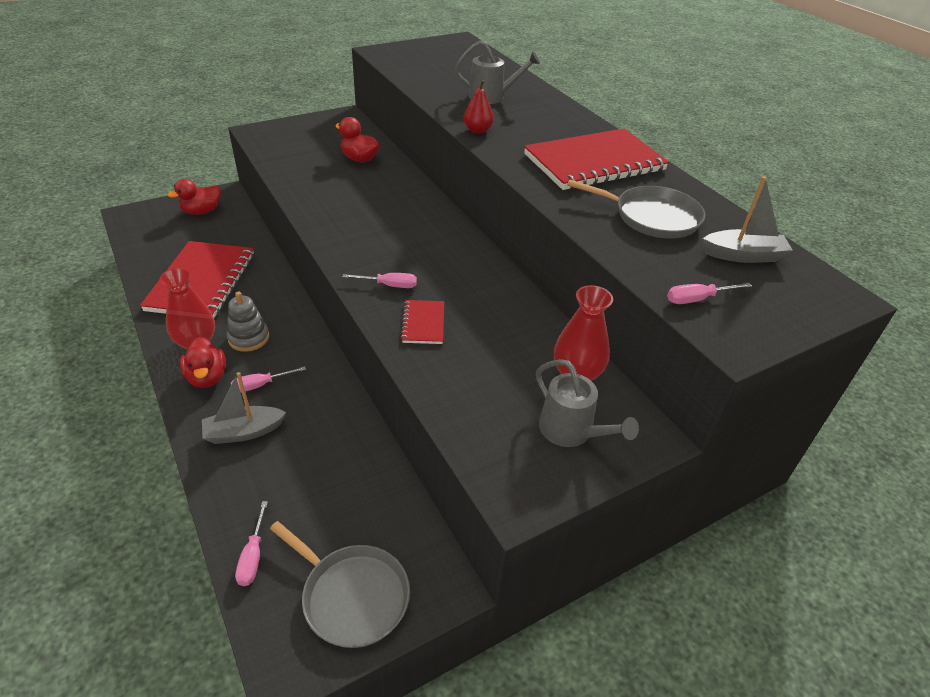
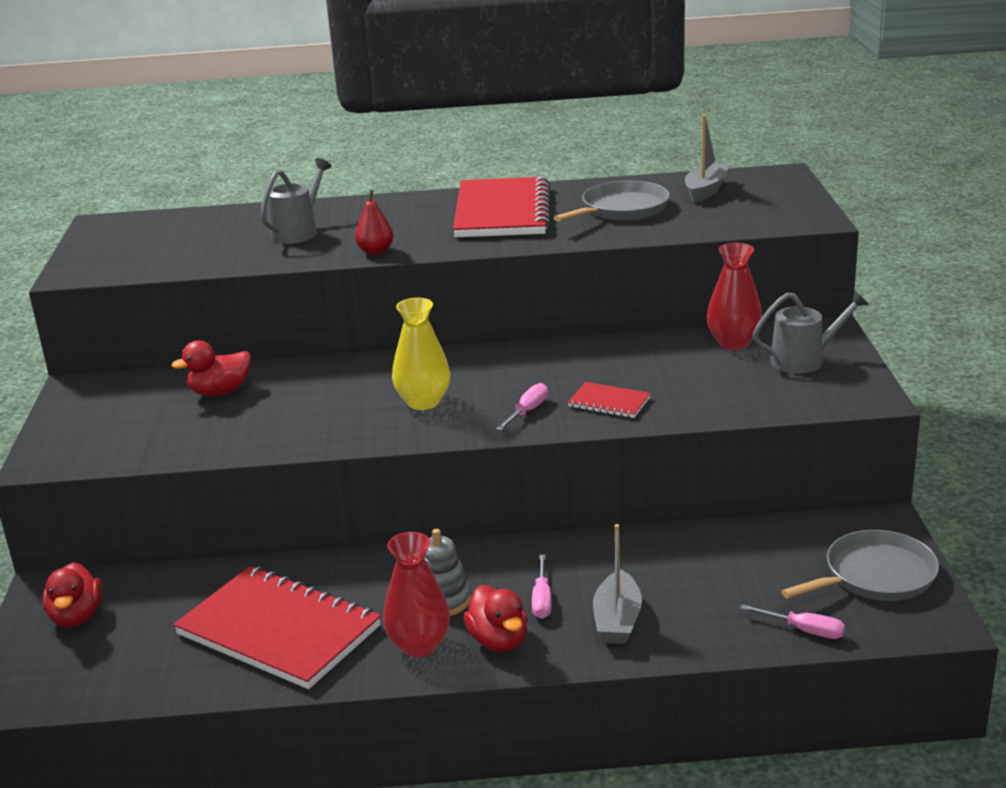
camera: 60 degrees left, 15 degrees down
(207, 377) = (499, 641): red duck -> red duck turned 60 degrees clockwise
(382, 236) = (423, 402): none -> yellow vase
(697, 299) = (754, 219): pink screwdriver -> none

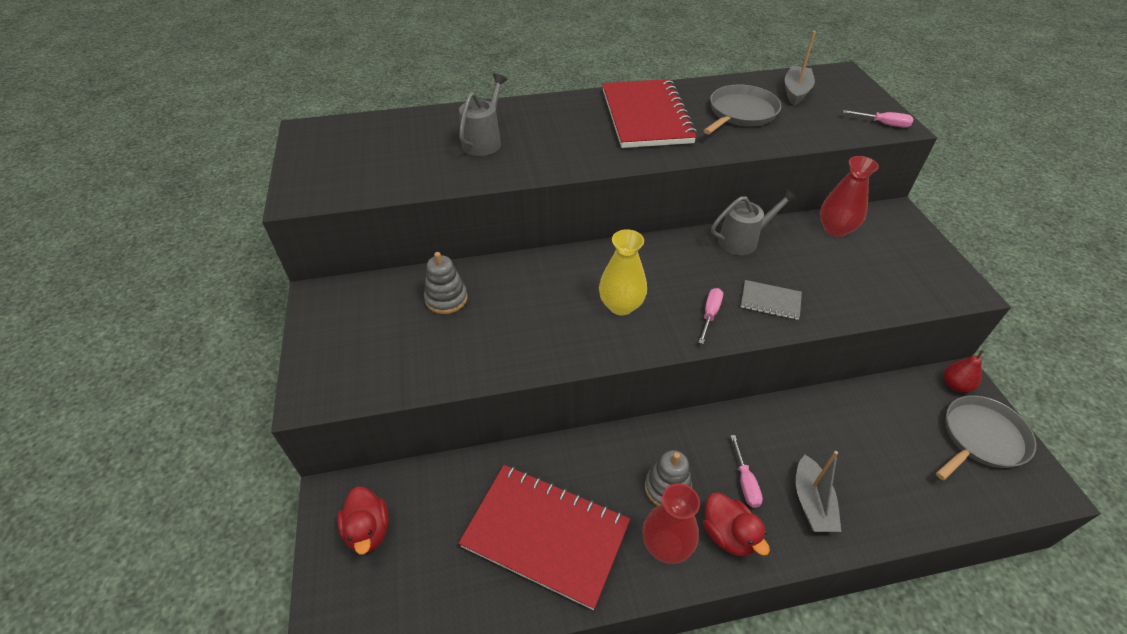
camera: 10 degrees left, 20 degrees up
(220, 392) = (446, 299): red duck -> grey stacking toy
(375, 251) = (560, 165): red pear -> red pear (955, 385)
(609, 402) = (770, 301): red notebook -> grey notebook
(804, 360) = (897, 247): grey watering can -> grey watering can (743, 240)
(804, 630) = (955, 504): pink screwdriver -> pink screwdriver (883, 124)

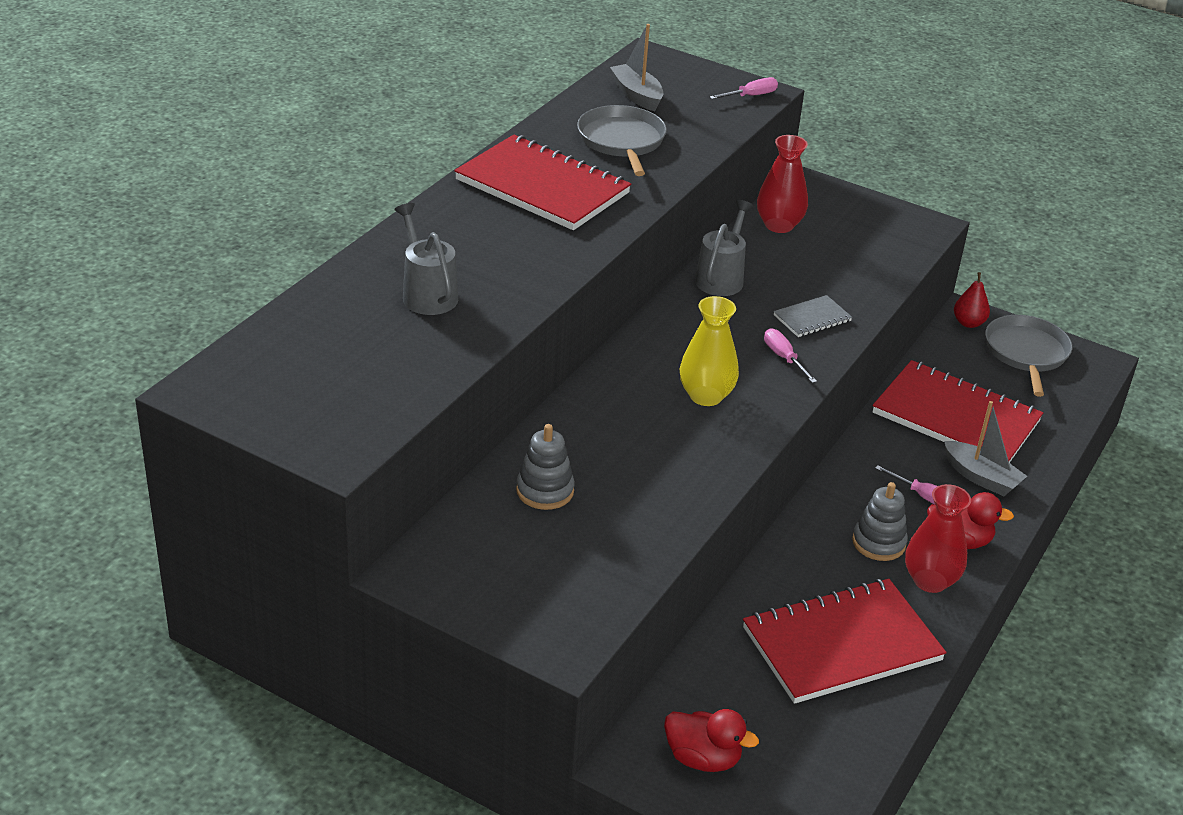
camera: 50 degrees left, 10 degrees down
(850, 444) = (956, 417): none -> red notebook

